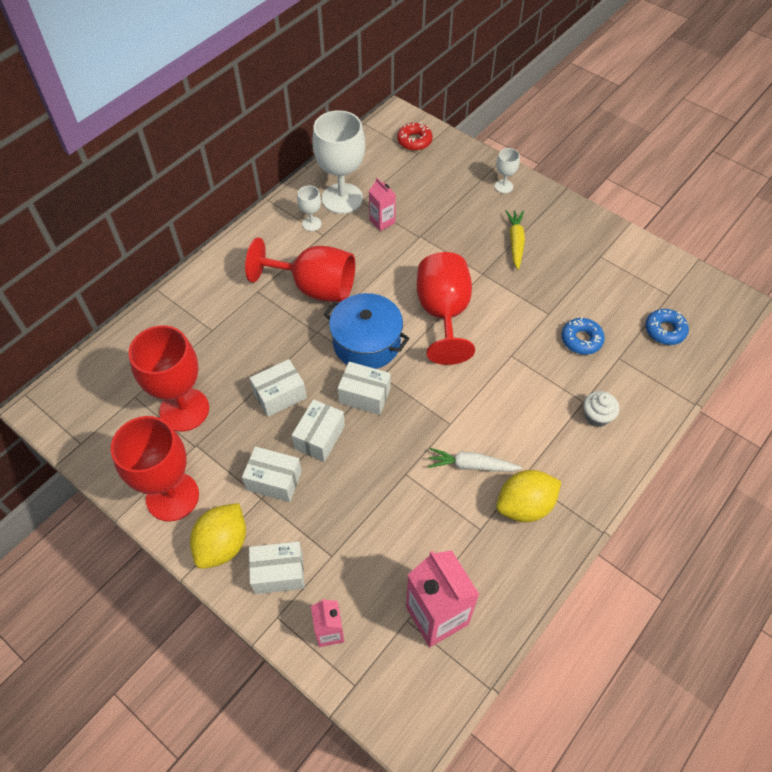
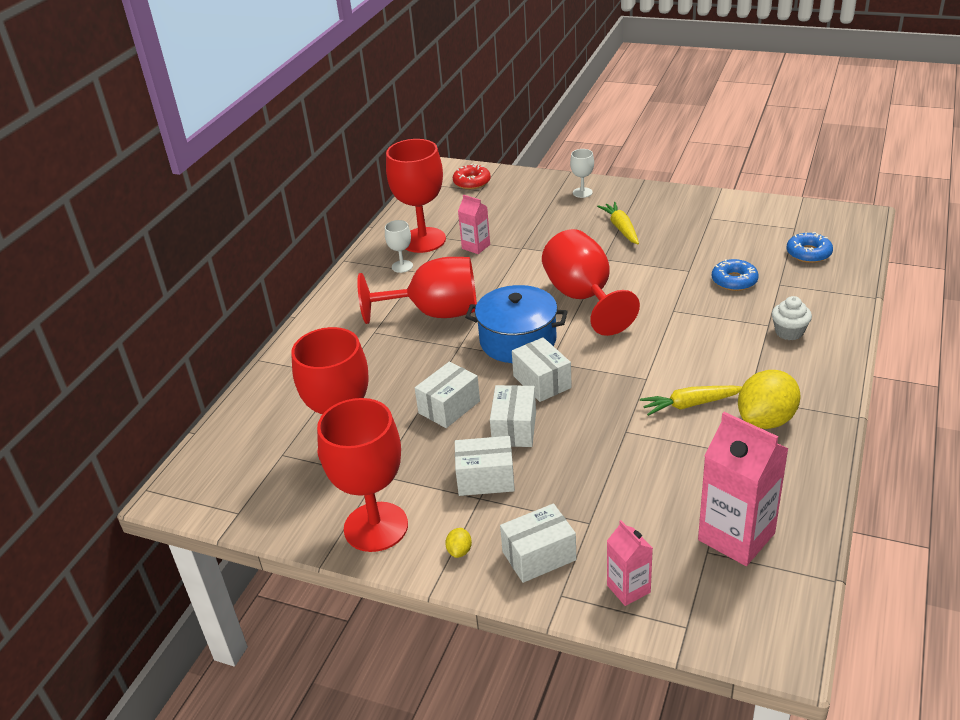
camera: 15 degrees left, 20 degrees down
(223, 544) = (459, 551): yellow lemon -> yellow lemon, size x0.42
(342, 198) = (423, 240): white goblet -> red goblet
(364, 395) = (542, 382): white box -> white box turned 60 degrees clockwise
(471, 465) = (690, 404): white carrot -> yellow carrot

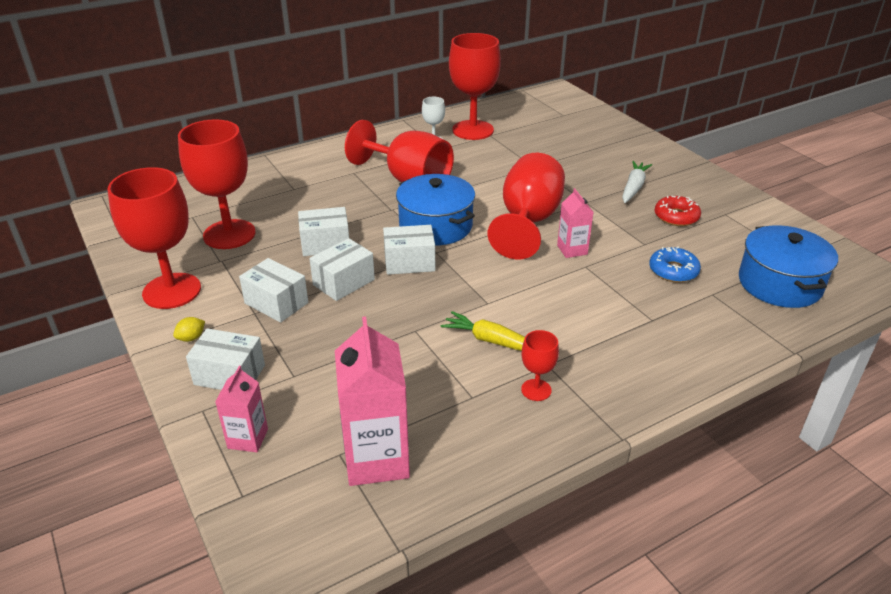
camera: 35 degrees right, 0 degrees up
(472, 182) = (565, 107): red donut -> red donut (676, 216)
(476, 247) = (502, 150): pink carton -> pink carton (572, 250)
(542, 382) = (409, 262): white box -> white box turned 75 degrees clockwise
(582, 192) = (641, 149): white goblet -> none
(621, 228) = (633, 187): yellow carrot -> white carrot
(766, 420) = (536, 390): yellow lemon -> red goblet
(789, 332) = (662, 335): white cupcake -> none
(808, 253) = (779, 284): blue donut -> blue pot

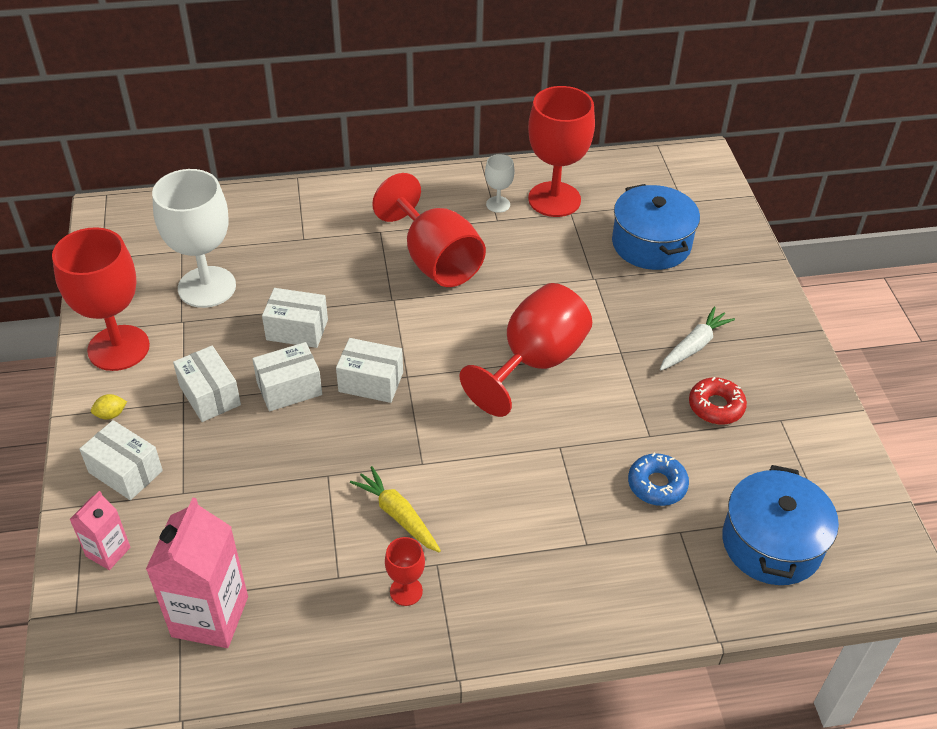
camera: 20 degrees right, 10 degrees up
(229, 234) = (207, 287): red goblet -> white goblet
(435, 226) = (427, 338): blue pot -> blue pot (651, 244)
(572, 250) = (559, 418): pink carton -> none

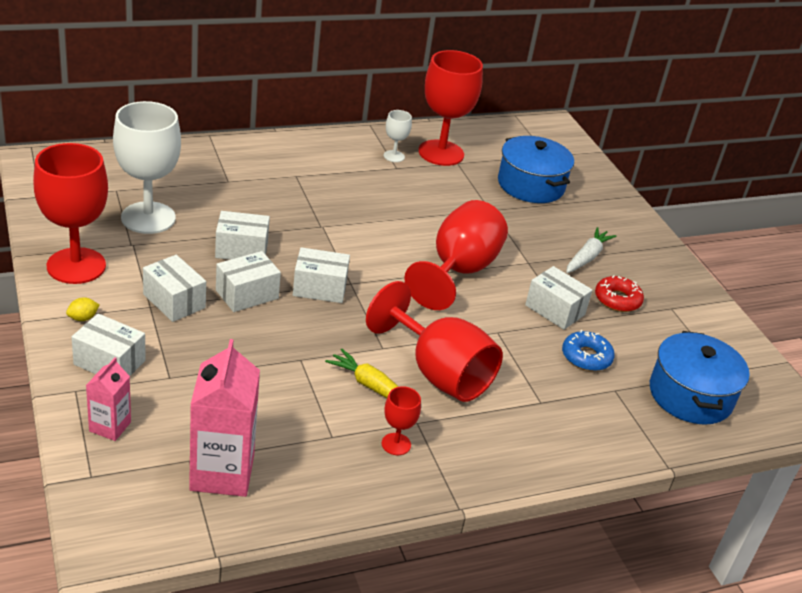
camera: 15 degrees left, 10 degrees down
(435, 260) = (351, 197): red goblet -> red goblet (439, 373)
(635, 418) = (555, 310): none -> white box

